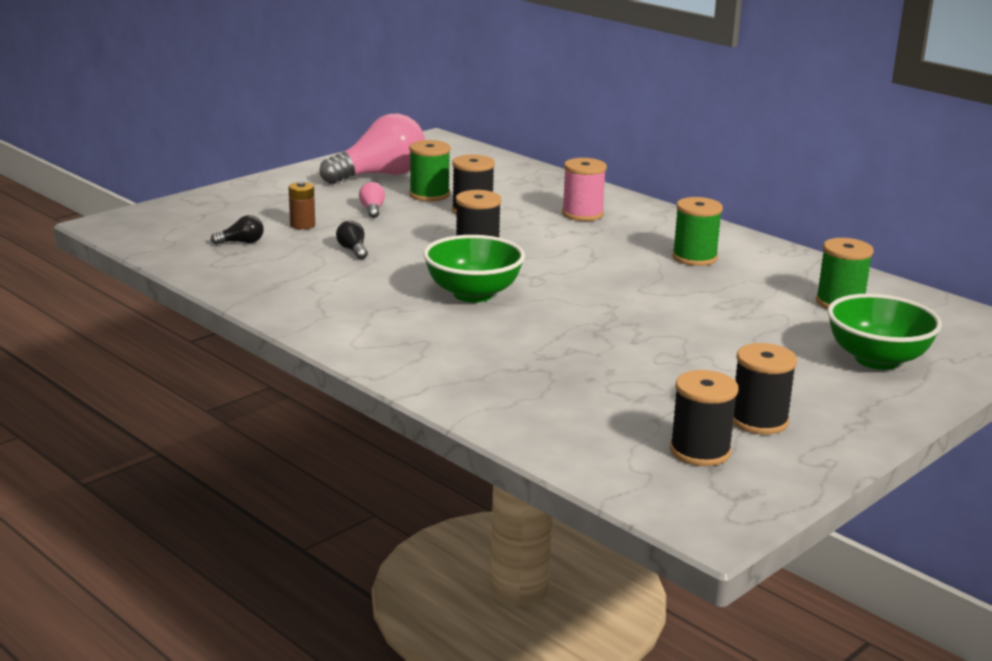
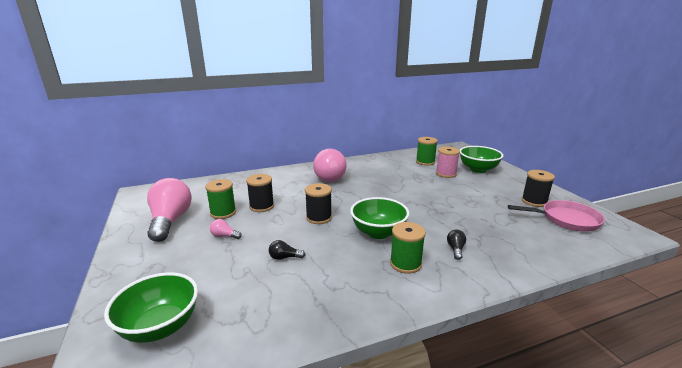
camera: 65 degrees left, 0 degrees up
(192, 225) = (160, 327): none -> green bowl
(241, 242) = (225, 305): black light bulb -> black light bulb (455, 249)
(302, 225) = (221, 269): brown battery -> none
(582, 214) = (295, 182): pink spool -> pink spool (446, 174)
(640, 233) = (330, 176): none -> pink light bulb
(694, 257) = (366, 173): green spool -> green spool (405, 264)
(700, 451) = (566, 219): black spool -> pink pan

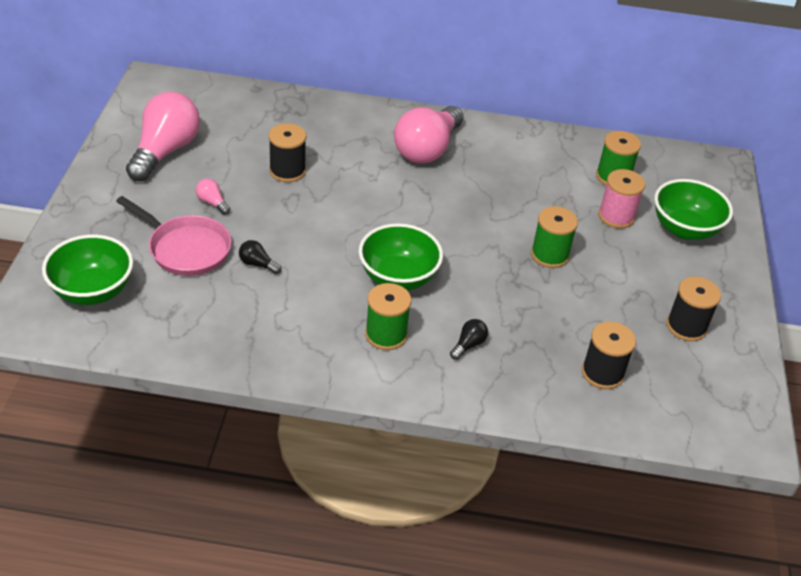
camera: 25 degrees right, 20 degrees up
(223, 213) = (233, 162): green spool -> green spool (549, 255)
(319, 217) = (344, 222): black spool -> black spool (602, 373)
(566, 219) = (687, 375): pink pan -> pink pan (185, 249)

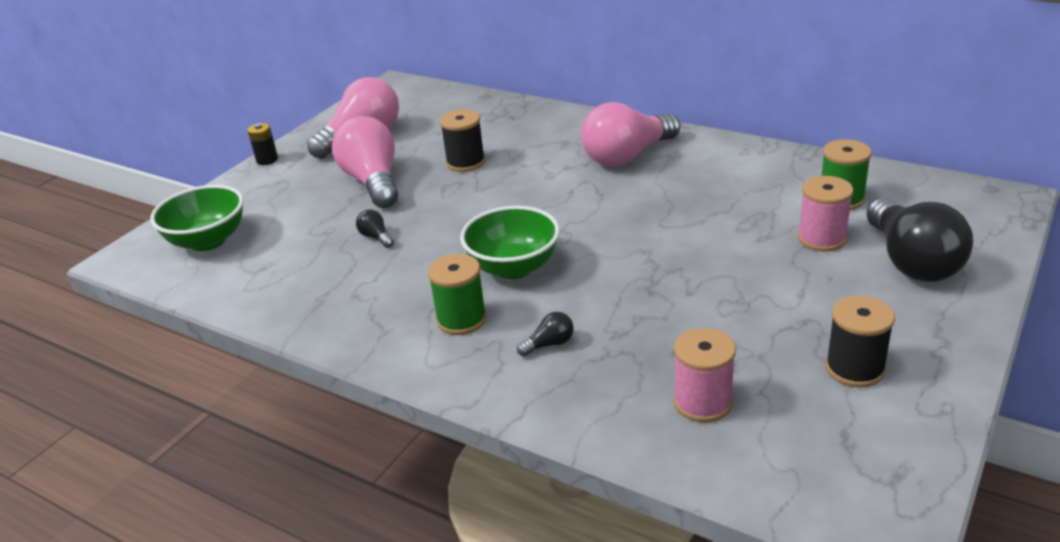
camera: 30 degrees right, 10 degrees down
(82, 188) = (267, 160): none -> black battery
(185, 249) = (318, 217): pink pan -> none
(212, 203) = (373, 182): pink light bulb -> pink light bulb, size x2.47
(549, 255) = (709, 267): green spool -> none
(602, 373) = (703, 402): black spool -> pink spool
(684, 229) = (911, 262): green bowl -> black light bulb

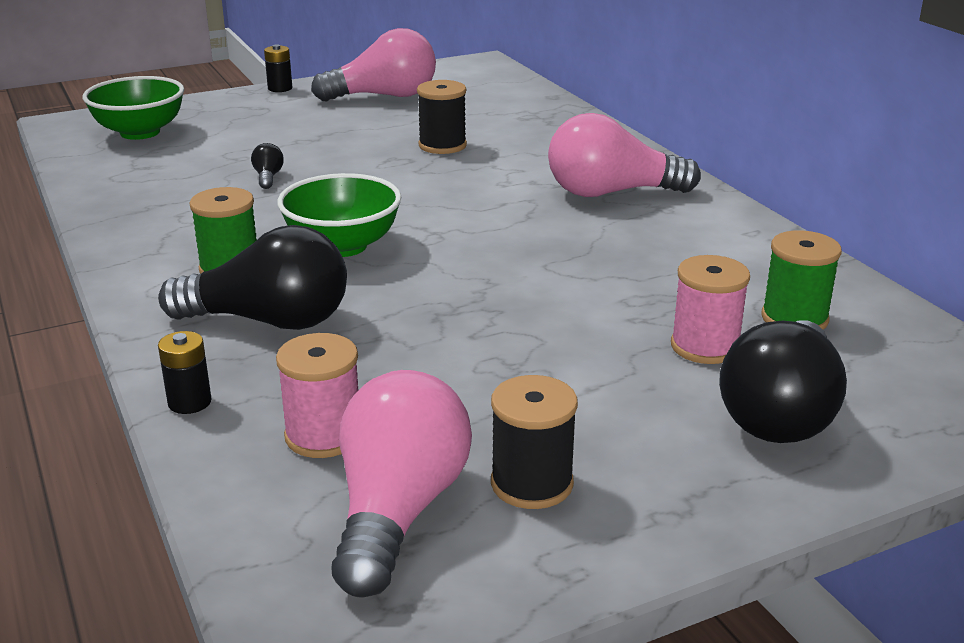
camera: 30 degrees right, 5 degrees down
(373, 182) = (336, 133): pink light bulb -> pink light bulb (398, 511)
(549, 344) = (269, 321): black light bulb -> black light bulb, size x2.47
(587, 426) = (189, 402): none -> black battery

